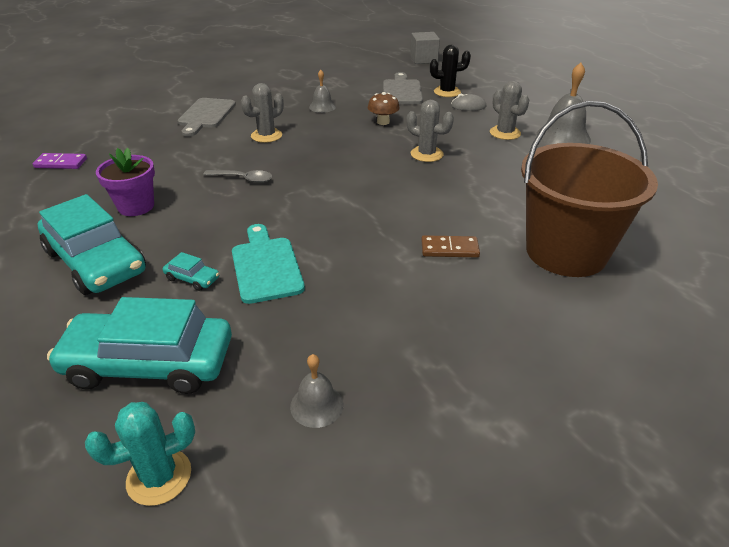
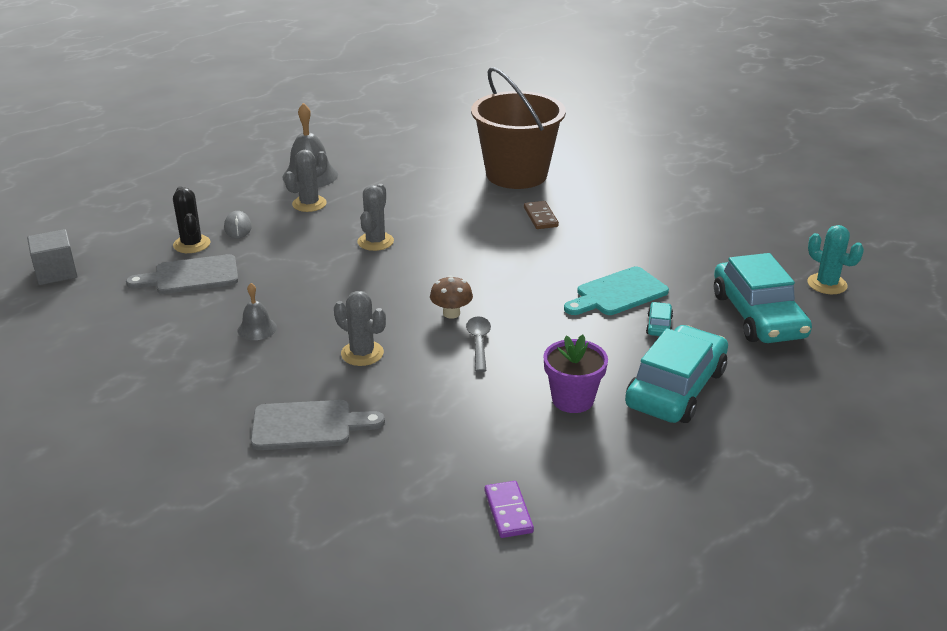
camera: 105 degrees left, 5 degrees down
(316, 405) = (734, 245): grey bell -> none
(383, 122) = (298, 277): brown mushroom -> brown mushroom (451, 313)

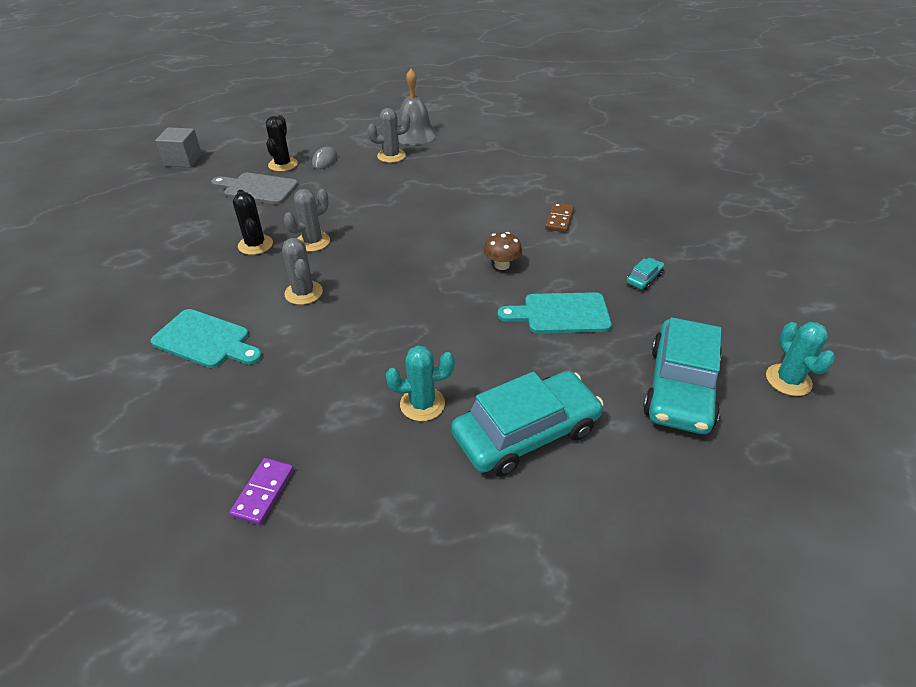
camera: 30 degrees right, 10 degrees up
(257, 329) = (255, 245): grey bell -> black cactus
(308, 426) = (205, 340): grey cutting board -> turquoise cutting board
(375, 242) = (407, 201): grey cactus -> grey cactus (313, 242)
(451, 313) = (403, 282): brown mushroom -> brown mushroom (501, 265)
(479, 343) = (398, 317): grey spoon -> none
(516, 174) = (574, 175): brown bucket -> none
(572, 399) = (422, 404): purple flower pot -> turquoise cactus
(659, 325) = (570, 360): turquoise car -> turquoise car (644, 278)

